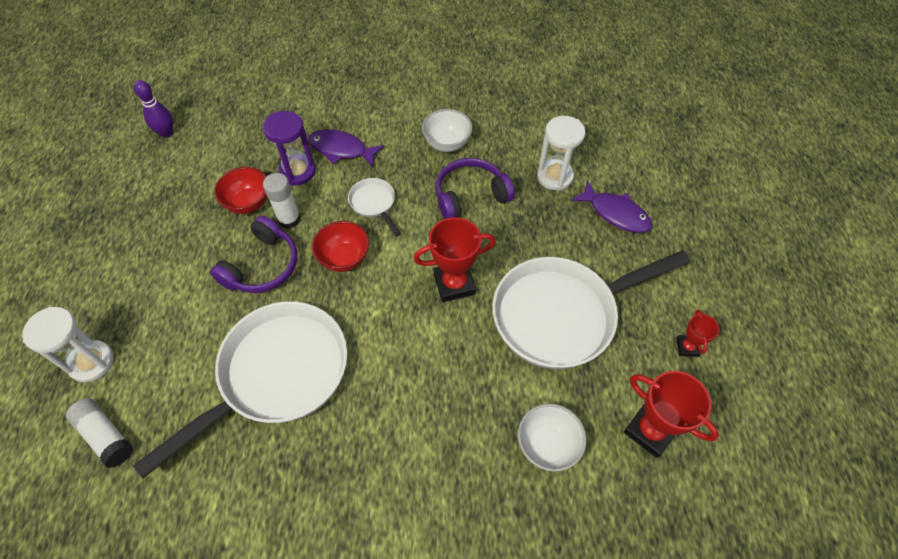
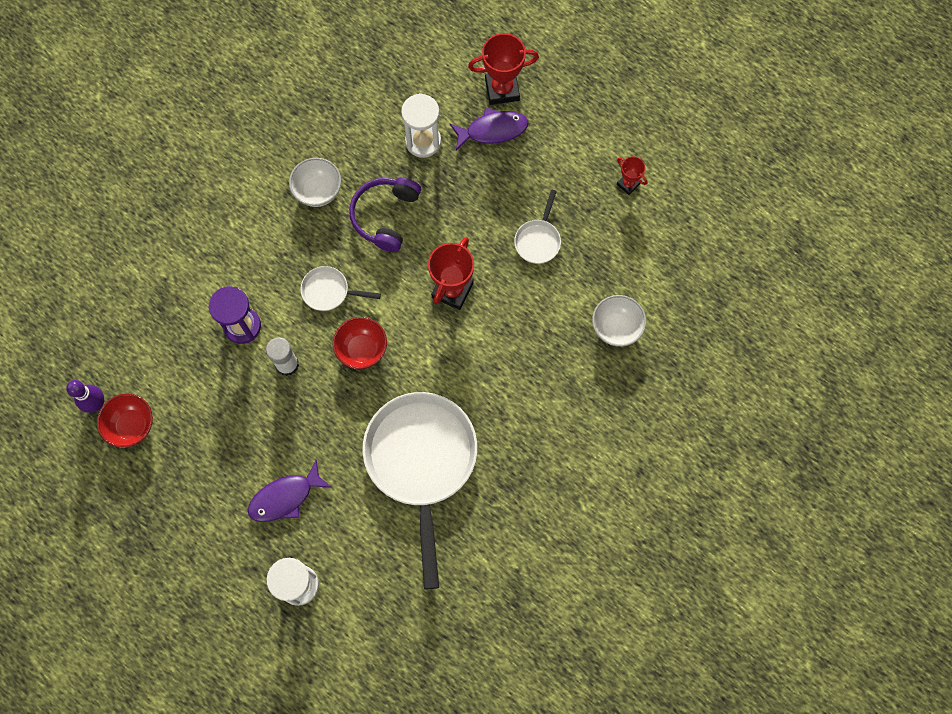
camera: 50 degrees left, 15 degrees up
(106, 436) = (372, 604): white glue stick -> none
(248, 203) = (242, 385): red bowl -> red bowl (132, 426)
(262, 266) = (316, 413): purple headphones -> none
(341, 149) = (249, 276): purple fish -> purple fish (285, 497)
(561, 315) = (538, 240): white pan -> white pan, size x0.43
(650, 430) = (658, 259): red trophy -> red trophy (502, 89)

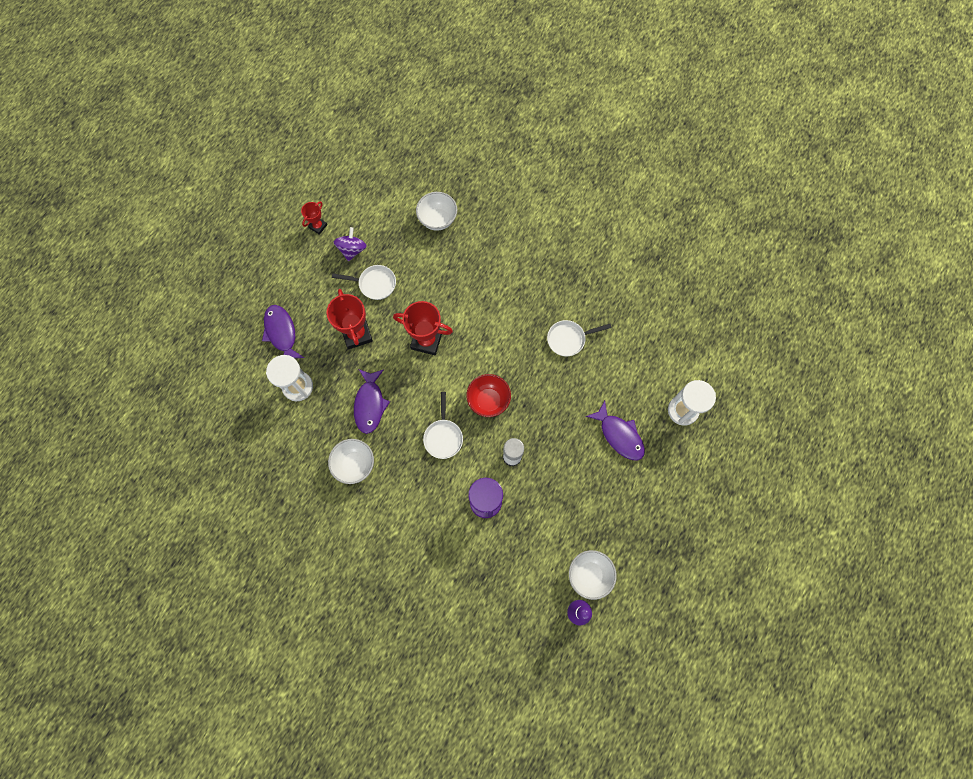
camera: 100 degrees left, 0 degrees up
(132, 426) = (589, 575): red bowl -> white bowl
(385, 216) = (370, 404): purple headphones -> purple fish
(421, 461) = (568, 339): white pan -> white pan, size x0.43
(502, 89) = (243, 332): red trophy -> red trophy (357, 334)
(589, 220) = (352, 250): none -> purple spinning top

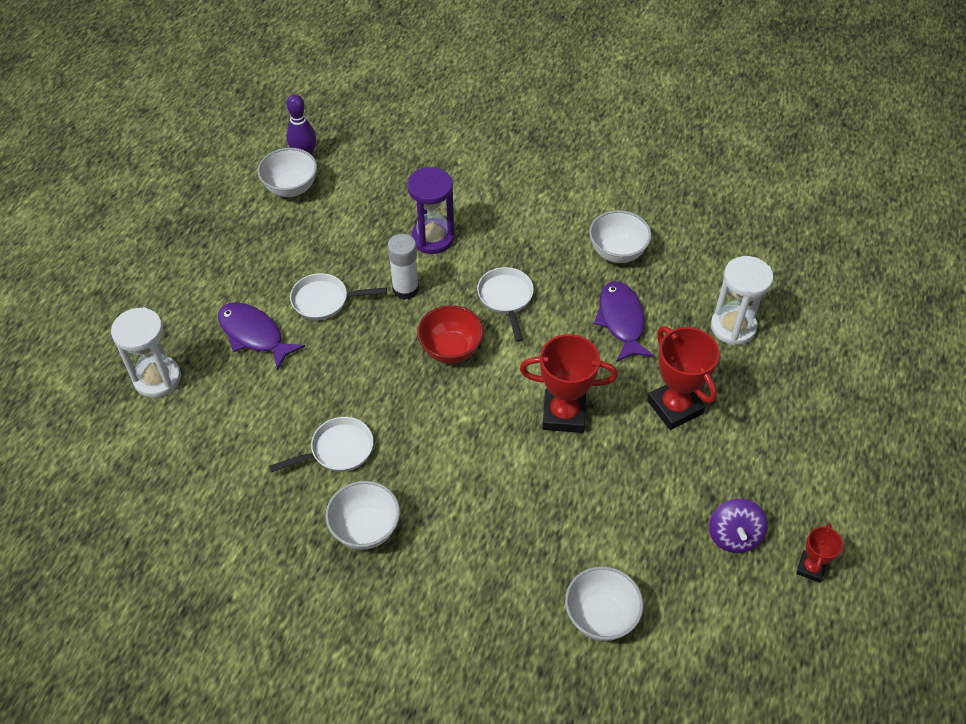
camera: 170 degrees right, 20 degrees down
(281, 333) = (790, 391): purple fish -> none
(374, 284) = (674, 486): white pan -> white pan (324, 300)
(556, 287) = (365, 529): none -> white bowl

